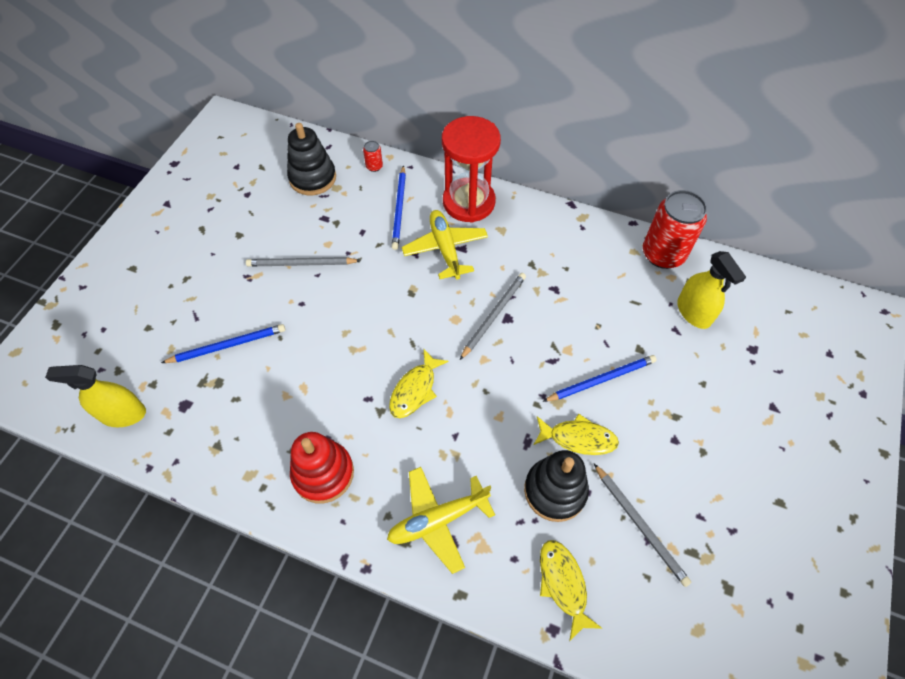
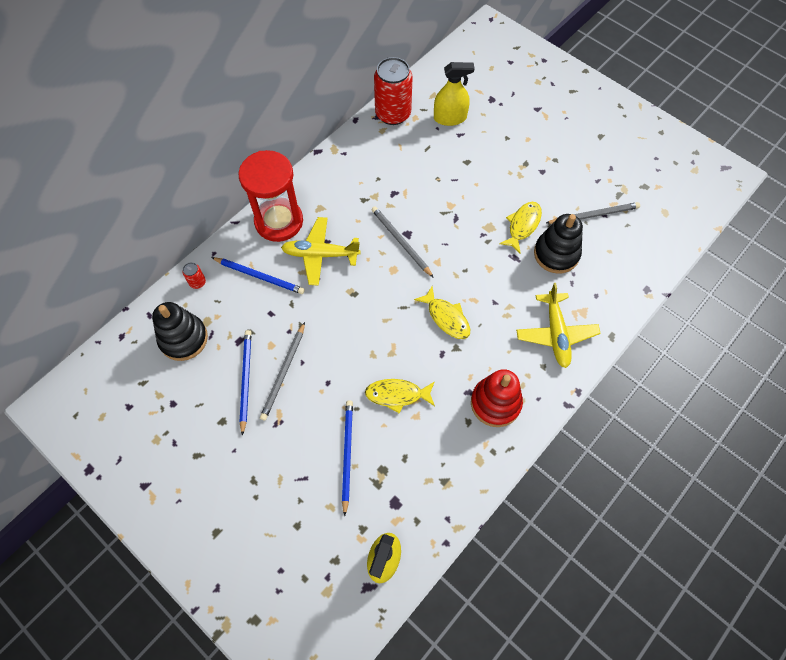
camera: 70 degrees left, 5 degrees up
(563, 584) = (620, 273): yellow fish -> yellow fish (397, 395)
(601, 379) = (482, 194): blue pencil -> blue pencil (246, 380)

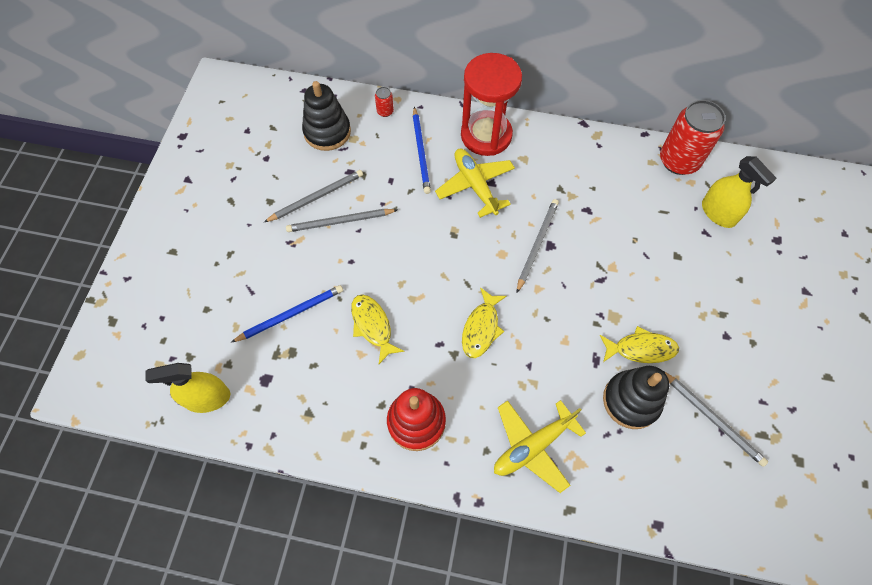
camera: 60 degrees right, 0 degrees up
(246, 380) = (316, 197): blue pencil -> grey pencil

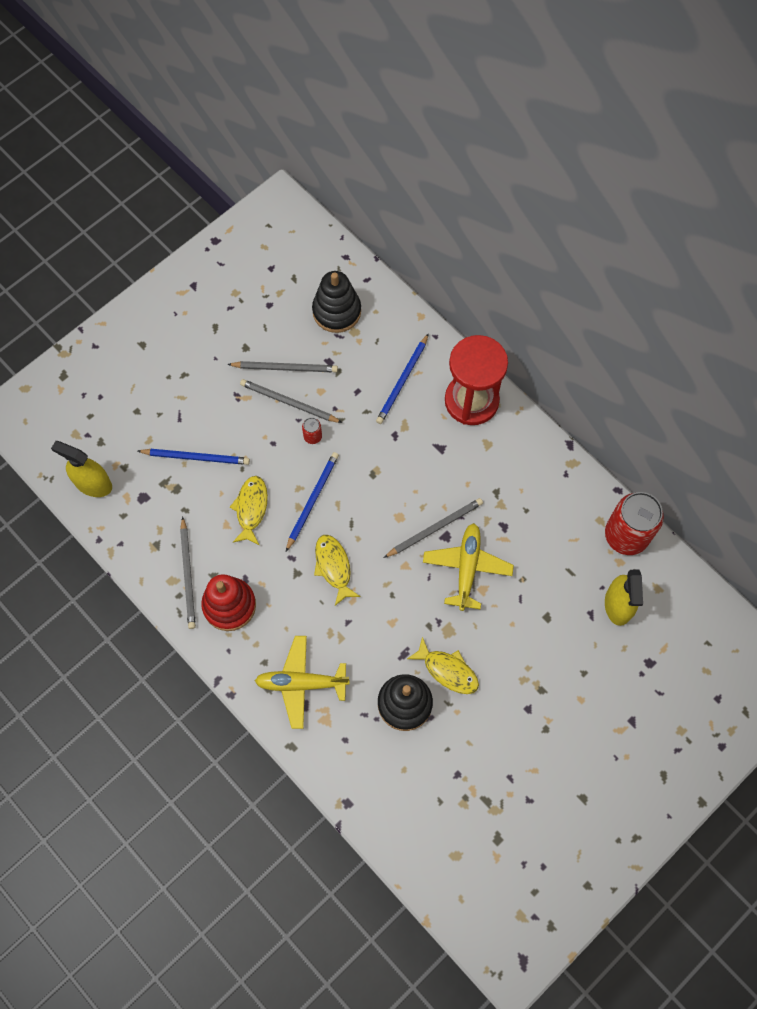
camera: 35 degrees right, 5 degrees up
(385, 111) = (400, 322): red can -> red can (312, 436)
(420, 286) = (312, 500): none -> blue pencil
(475, 186) = (425, 442): yellow plane -> yellow plane (467, 568)
(481, 328) = (334, 567): yellow fish -> yellow fish turned 105 degrees clockwise
(712, 419) = (457, 761): grey pencil -> grey pencil (188, 575)

